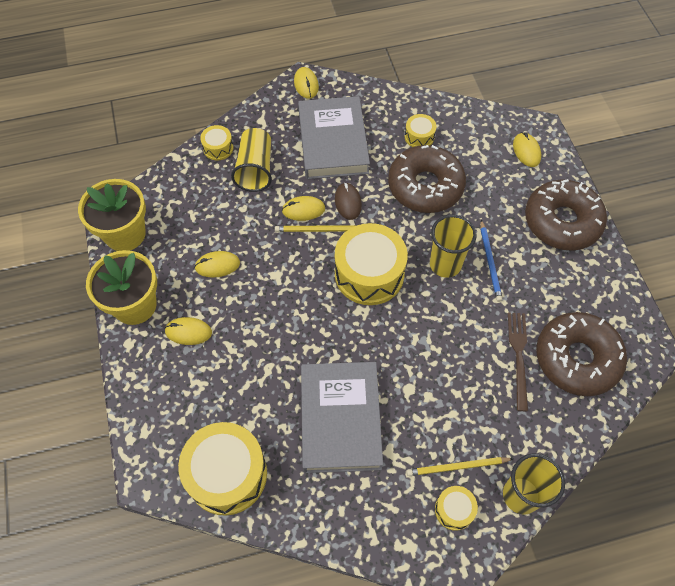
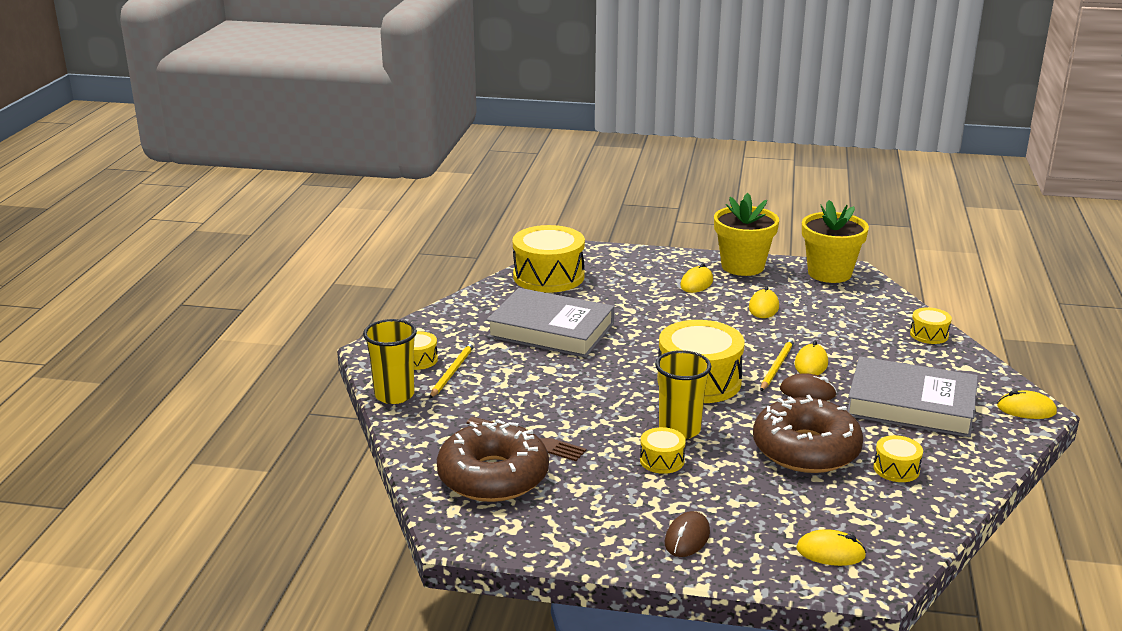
camera: 115 degrees right, 35 degrees down
(255, 169) = (886, 349): yellow cup -> none
(490, 262) = (662, 460): blue pencil -> yellow drum
(562, 221) = (687, 538): brown donut -> brown mouse

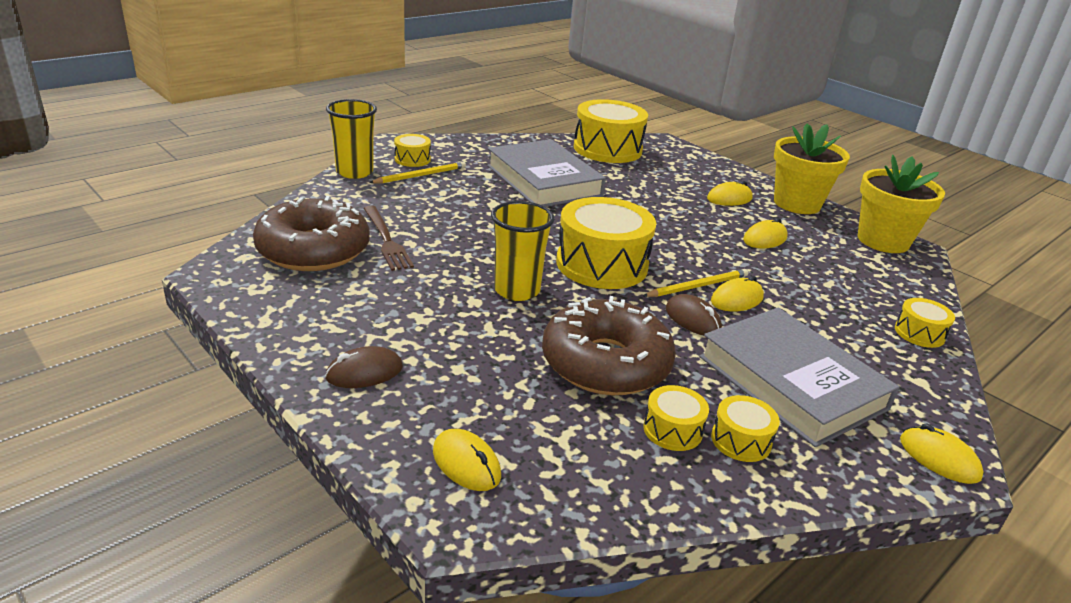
camera: 35 degrees right, 5 degrees up
(662, 460) = (458, 304): yellow drum -> yellow drum (741, 440)

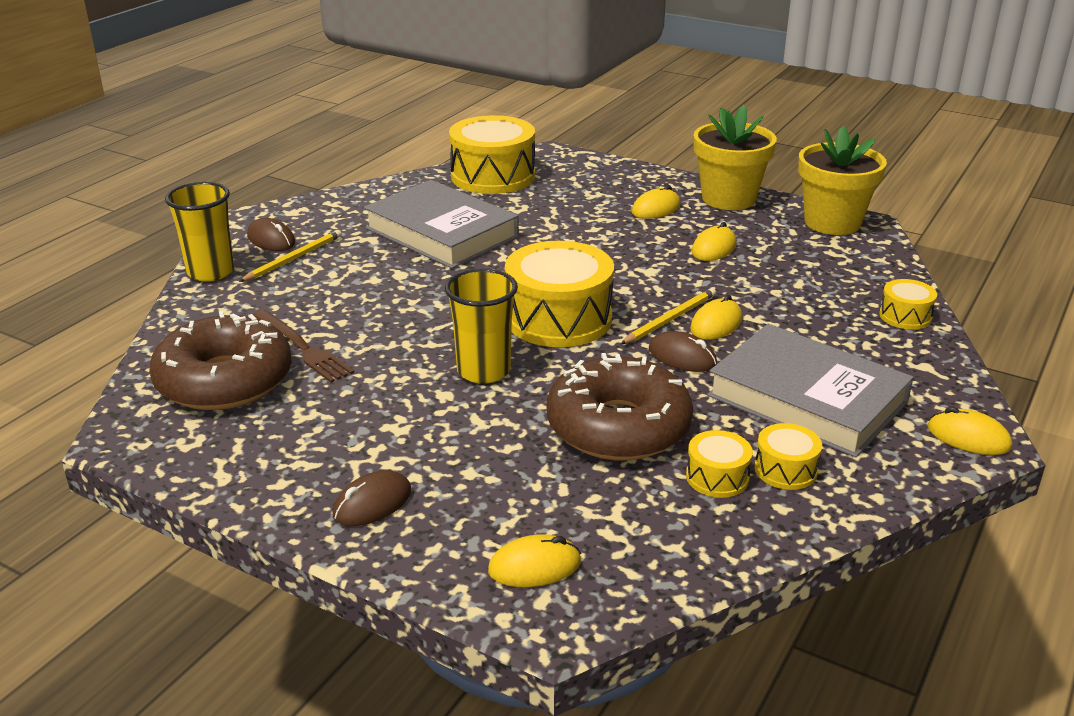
camera: 15 degrees left, 0 degrees up
(412, 159) = (271, 240): yellow drum -> brown mouse
(466, 463) = (534, 566): yellow mouse -> yellow mouse turned 45 degrees counterclockwise

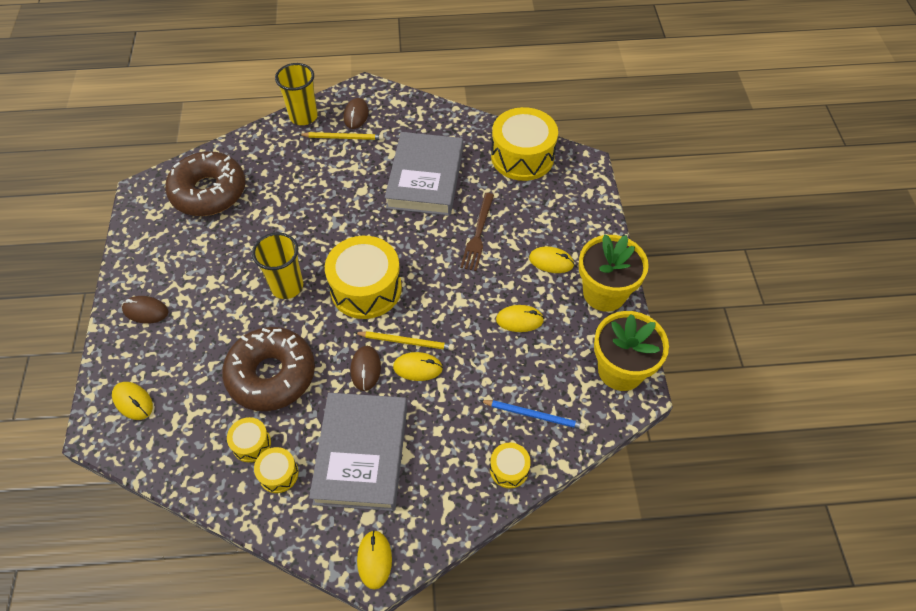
camera: 55 degrees right, 25 degrees up
(302, 348) = (257, 200): brown fork -> brown fork (478, 234)
(847, 281) = (534, 415): none -> blue pencil

